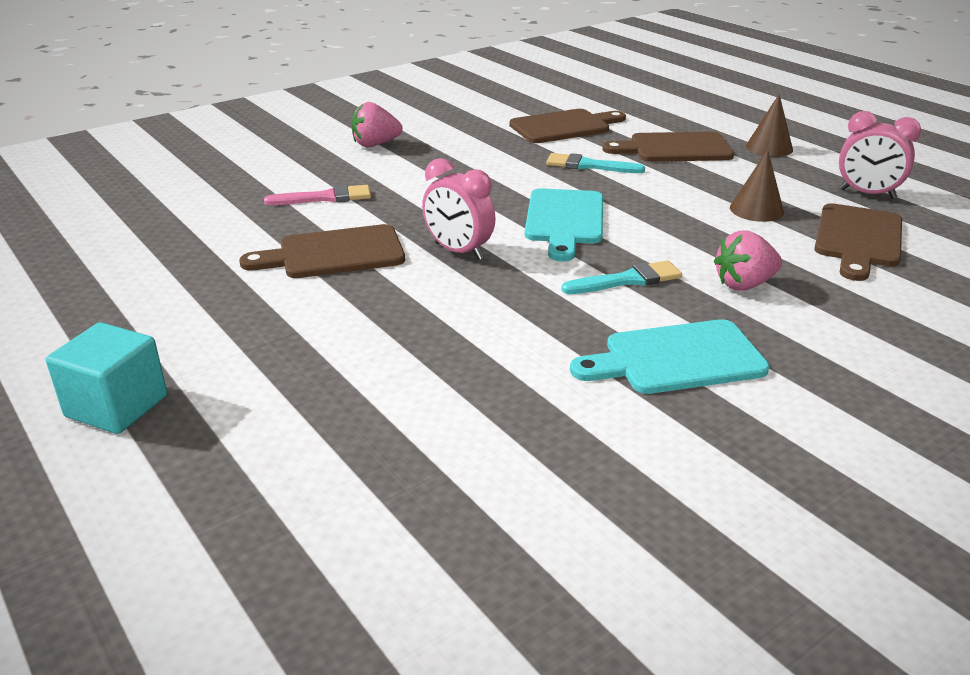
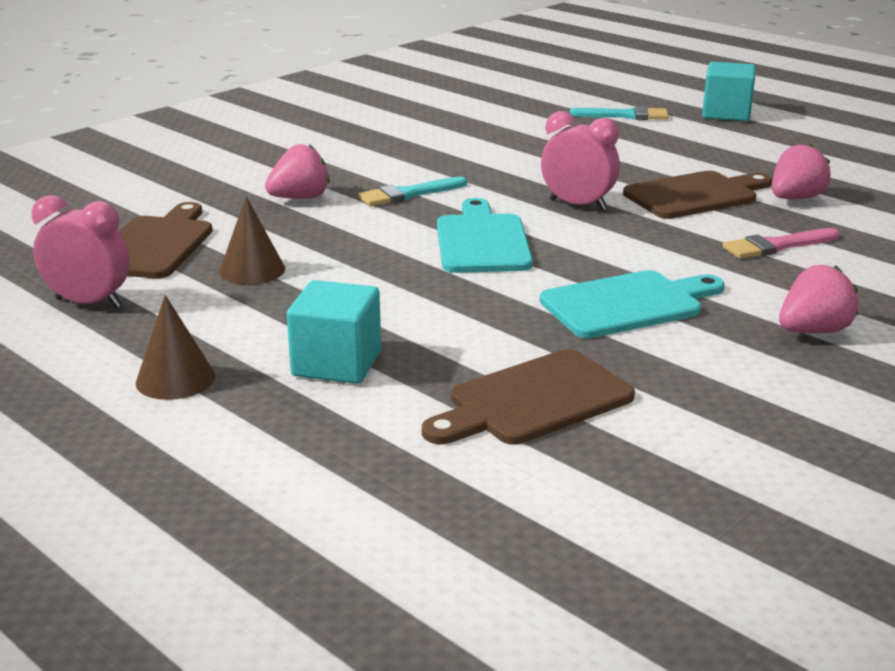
camera: 170 degrees right, 5 degrees down
(244, 242) = (795, 198): none -> pink strawberry
(589, 165) = (469, 318): turquoise brush -> turquoise brush (625, 115)
(674, 148) = (337, 363): brown cutting board -> turquoise cube
(676, 359) = (370, 152): turquoise cutting board -> turquoise cutting board (628, 304)

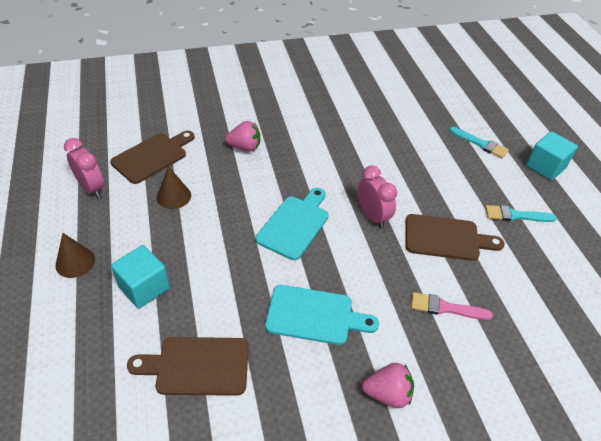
camera: 30 degrees right, 20 degrees up
(408, 194) = (297, 167): turquoise brush -> turquoise brush (515, 215)
(795, 198) = (502, 269): pink strawberry -> none

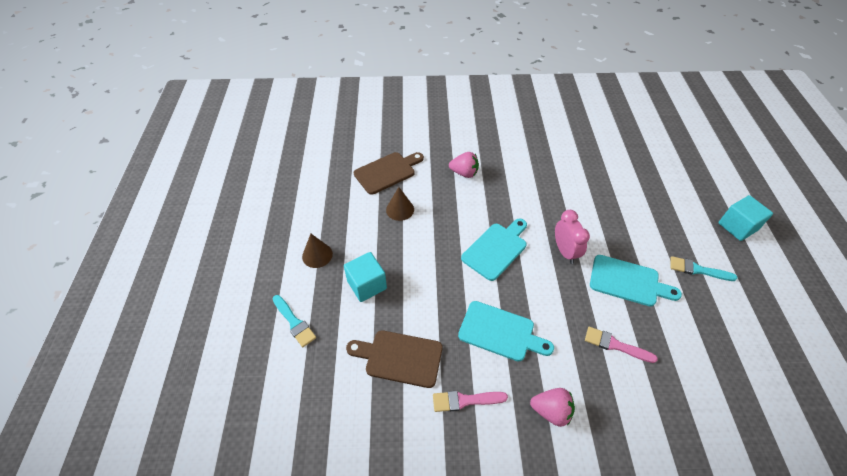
camera: 15 degrees right, 5 degrees up
(91, 188) = (336, 193): pink clock -> none
(285, 401) = (465, 400): none -> pink brush
(446, 238) = (628, 281): brown cutting board -> turquoise cutting board
(480, 144) = (678, 196): turquoise brush -> turquoise brush (294, 322)

